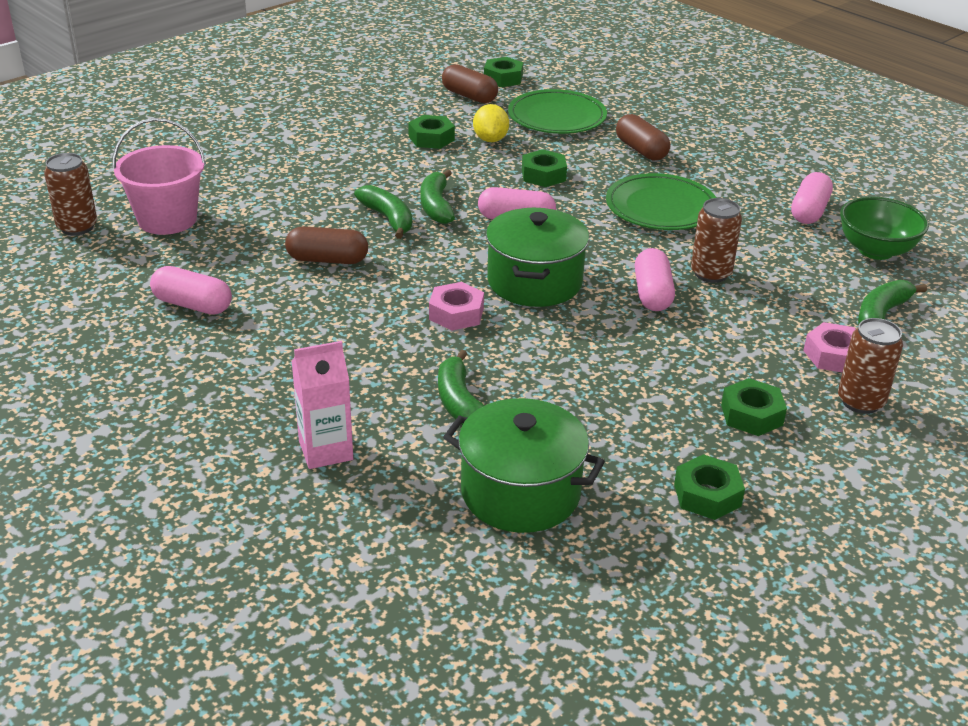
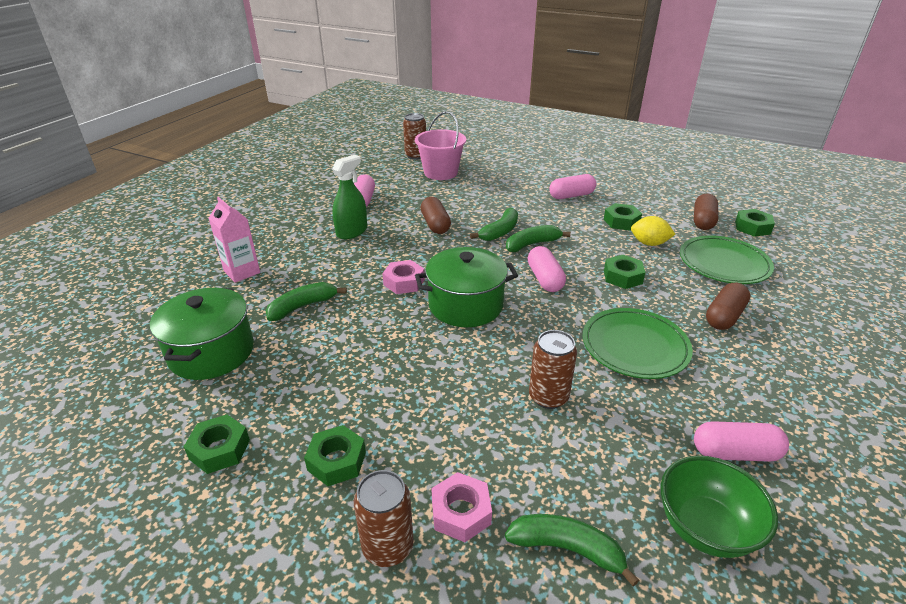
camera: 70 degrees right, 0 degrees up
(286, 332) = (352, 231): none -> green spray bottle
(490, 139) = (649, 243): yellow lemon -> yellow lemon turned 45 degrees clockwise
(652, 294) = (490, 367): pink capsule -> pink capsule (571, 196)

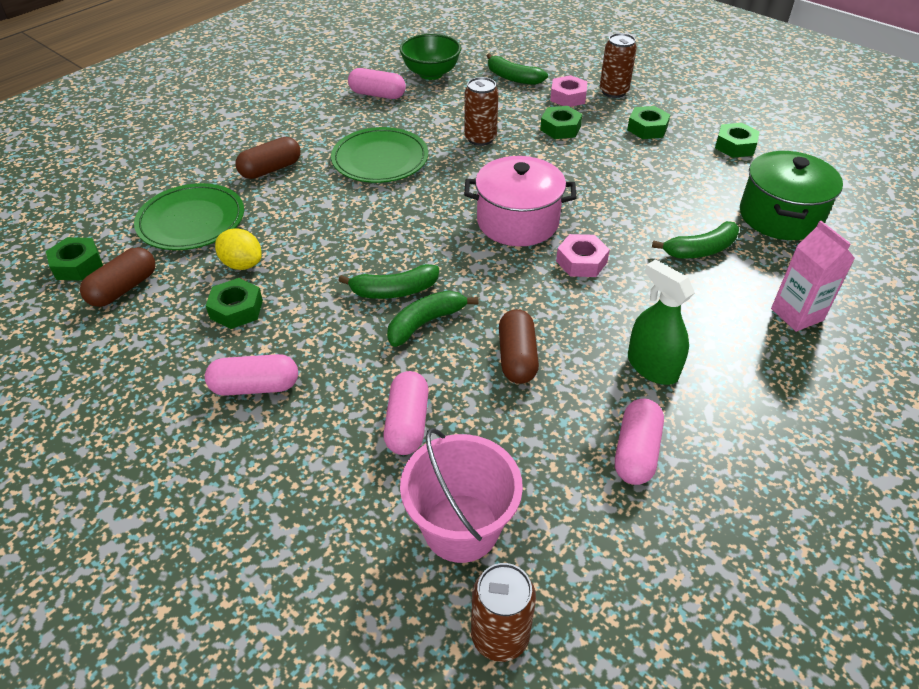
camera: 165 degrees left, 10 degrees up
(352, 231) = (652, 367): green spray bottle -> green spray bottle turned 90 degrees clockwise
(465, 305) = (517, 221): green pot -> pink pot
(544, 279) = (413, 237): pink capsule -> pink capsule (407, 423)
(622, 277) = (323, 225): green nut -> green nut (560, 128)

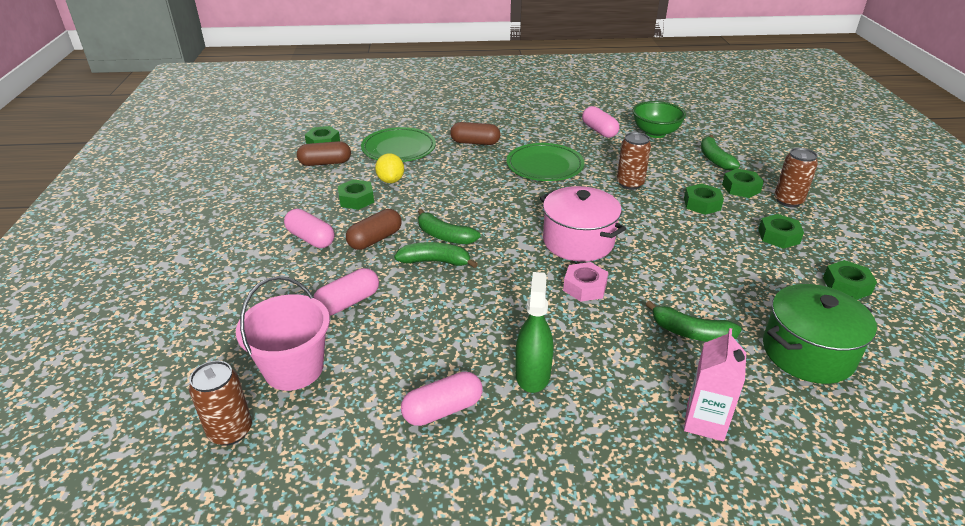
camera: 45 degrees right, 10 degrees down
(517, 357) = (456, 311): brown capsule -> brown capsule (375, 239)
(568, 97) = (741, 188): pink nut -> green nut

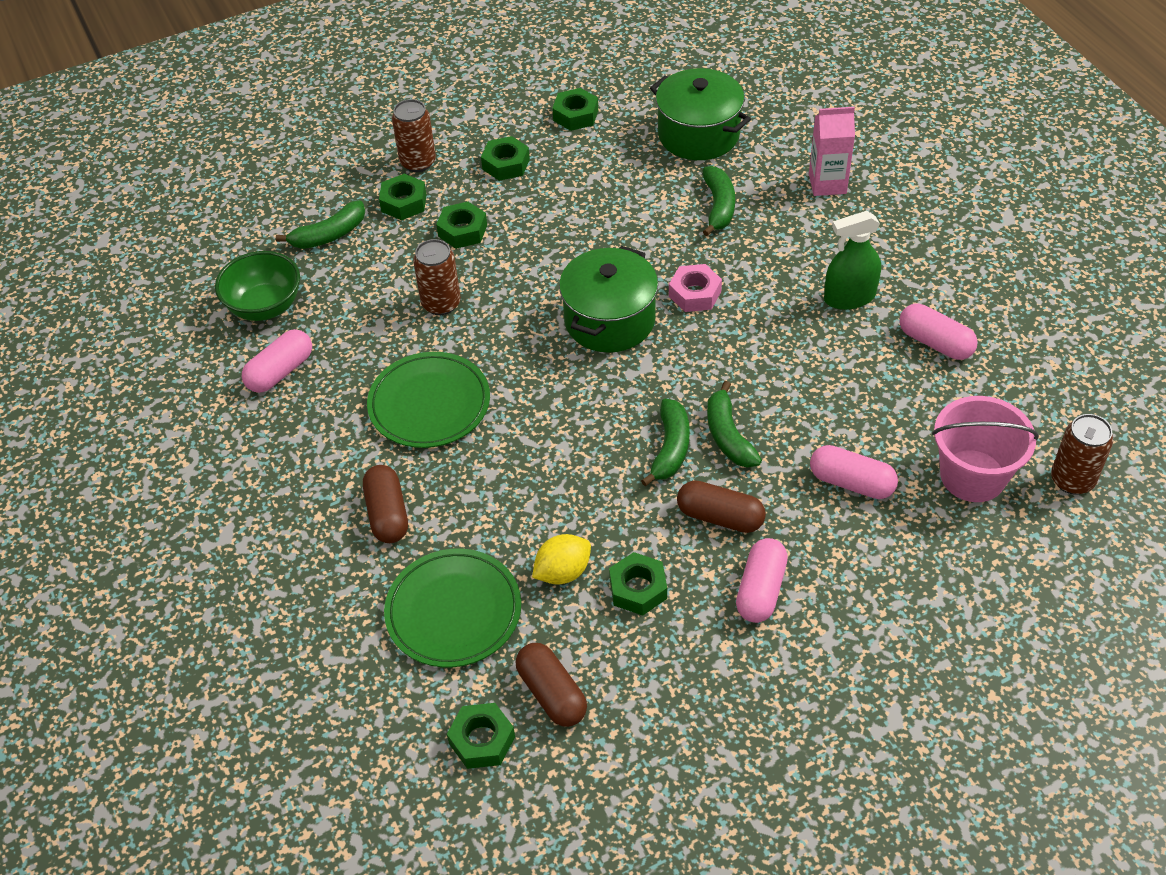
camera: 110 degrees left, 15 degrees up
(578, 241) = (609, 320): pink pot -> green pot

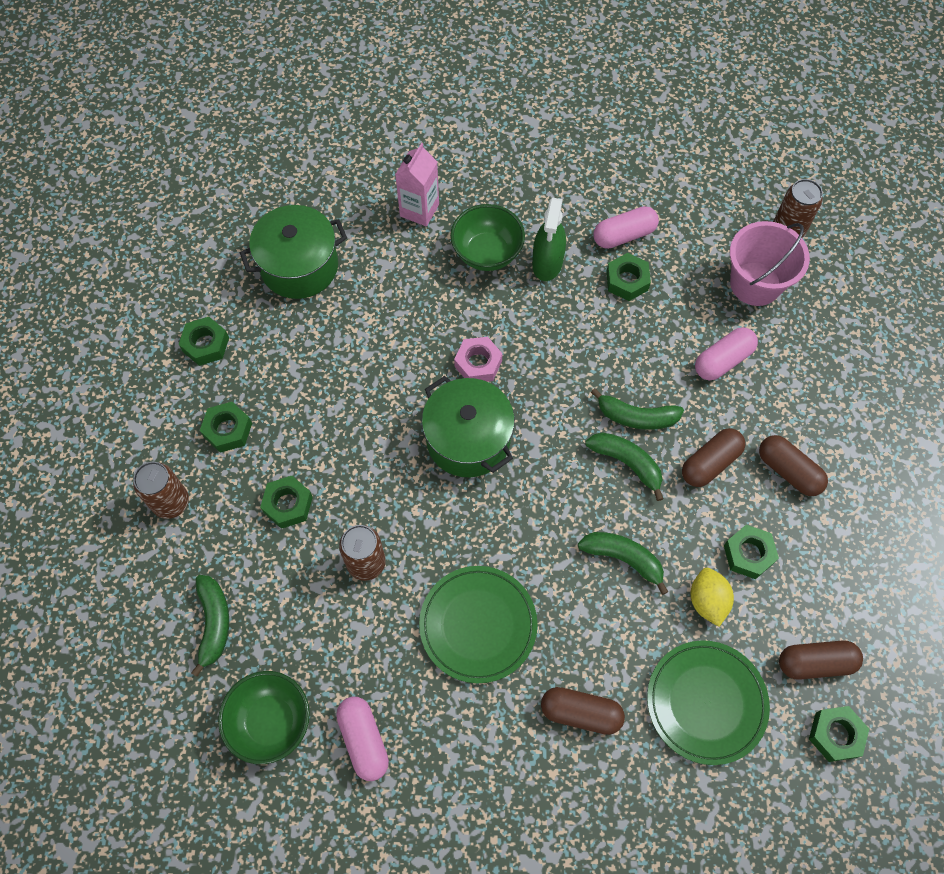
camera: 65 degrees left, 15 degrees up
(403, 203) = (216, 538): green nut -> green nut (627, 281)
(718, 206) = (393, 296): green banana -> green banana (623, 558)
(761, 590) = (788, 471): pink capsule -> brown capsule
(821, 249) = (487, 253): none -> green bowl

